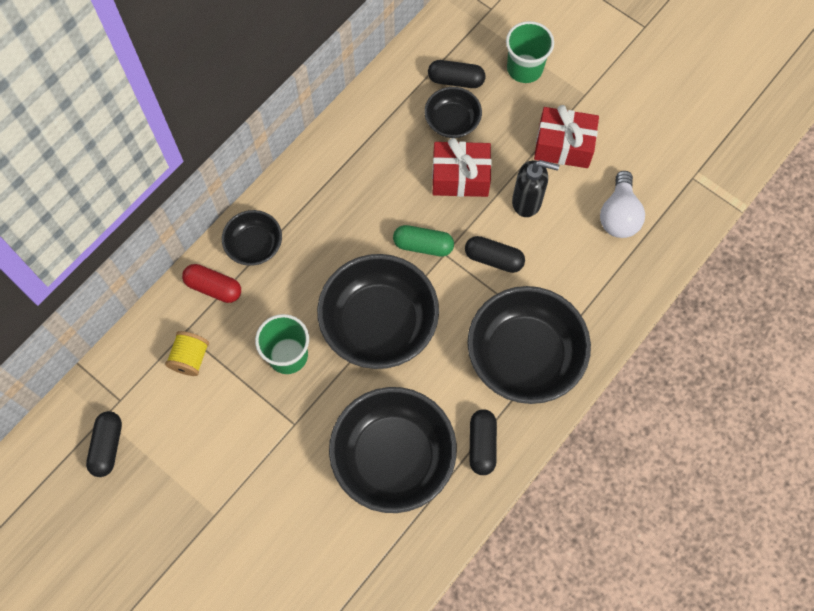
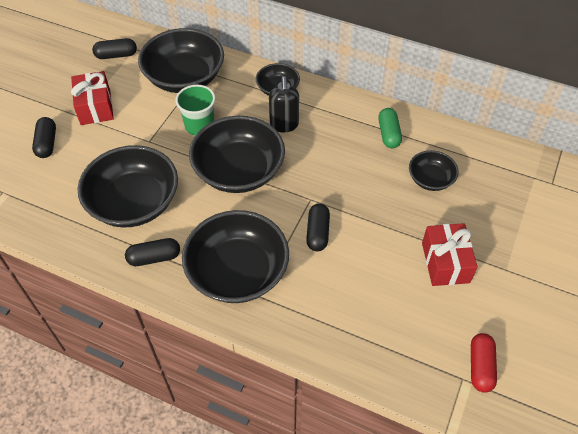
camera: 75 degrees right, 15 degrees down
(190, 358) = (185, 78): yellow spool -> black bowl
(214, 287) = (239, 77): red capsule -> red capsule (480, 367)
(423, 245) = (312, 184): green capsule -> green capsule (389, 134)
(456, 80) = (469, 174): black capsule -> black capsule (47, 143)
(460, 177) = (382, 195): red gift -> red gift (95, 107)
(524, 68) = (507, 218): green cup -> none
(527, 202) = (379, 246): black soap dispenser -> black soap dispenser (284, 125)
(619, 215) = (395, 320): white light bulb -> none

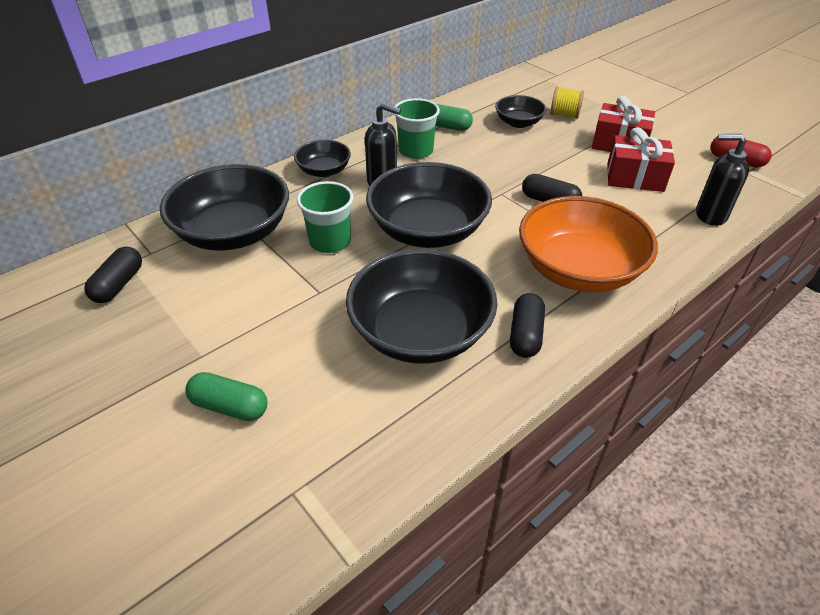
camera: 65 degrees left, 10 degrees down
(47, 143) = (230, 406): black capsule -> green capsule
(95, 107) = (204, 331): red gift -> red gift (635, 177)
(238, 272) = (578, 270): black bowl -> orange bowl
(338, 128) = (416, 151): none -> green cup
(364, 353) = (710, 215): none -> black soap dispenser
(471, 209) = (564, 115): none -> yellow spool

